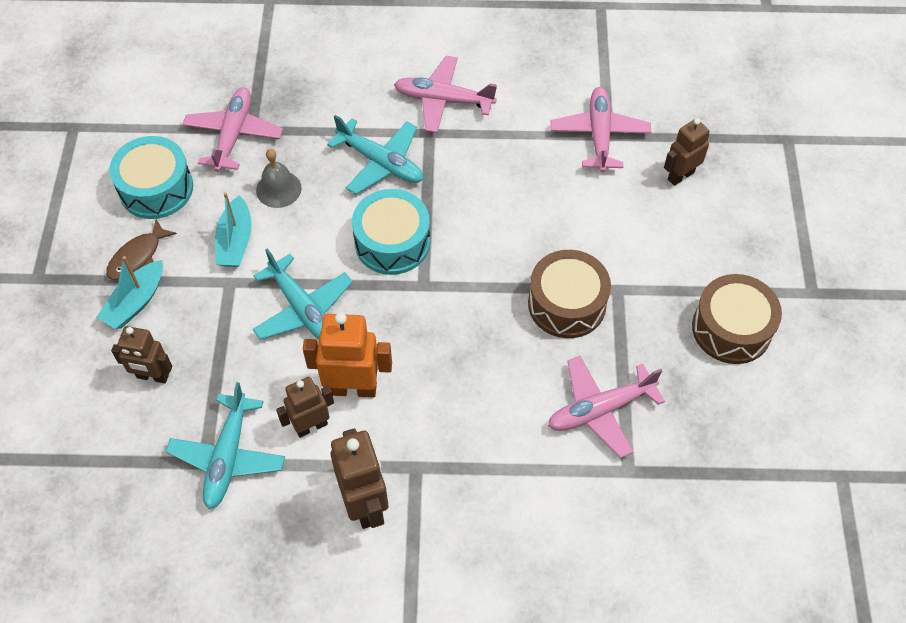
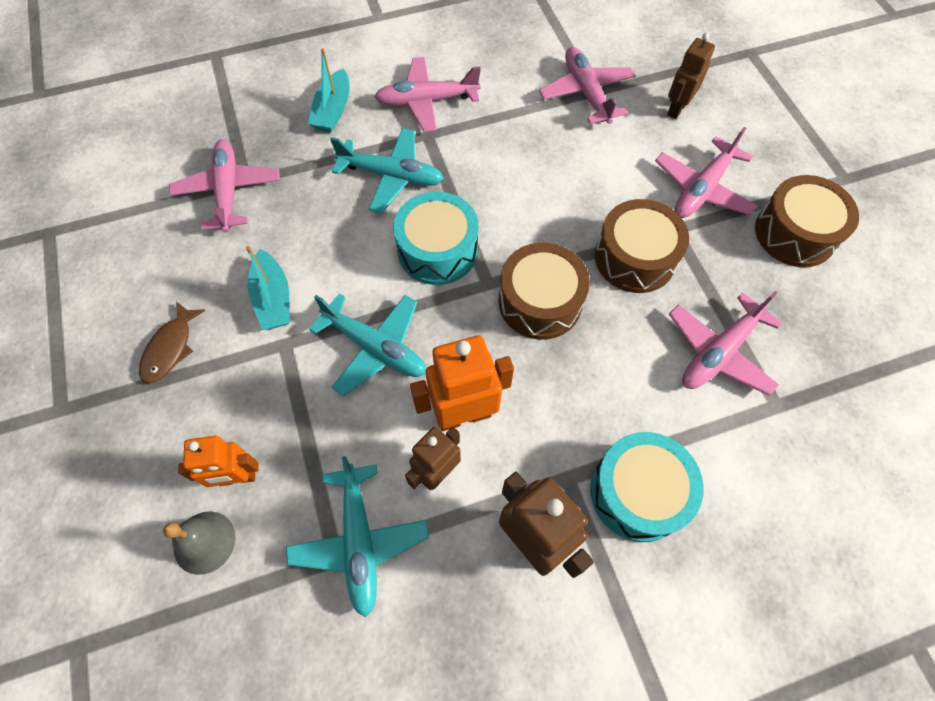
camera: 20 degrees left, 5 degrees up
(135, 302) = (186, 399): turquoise boat -> turquoise boat (333, 110)
(152, 376) = (237, 477): brown robot -> orange robot
(156, 188) = (164, 269): turquoise drum -> turquoise drum (638, 492)
(278, 189) = (298, 232): grey bell -> grey bell (204, 542)
(461, 315) = (540, 302): none -> brown drum
(663, 260) = (702, 189): none -> pink plane

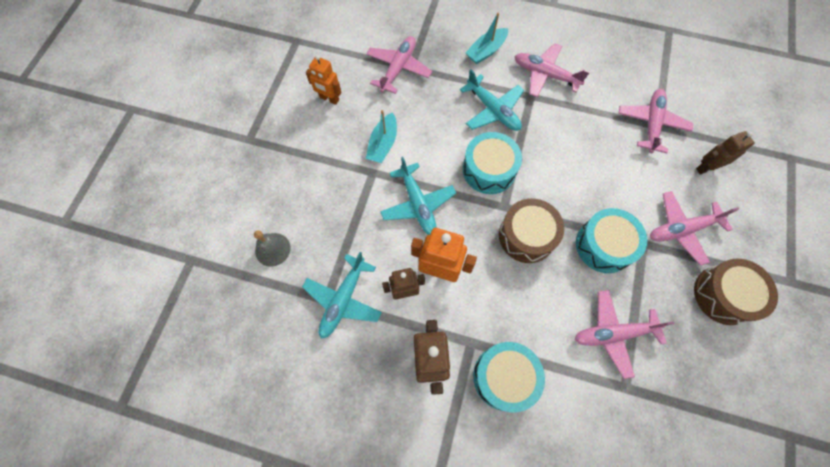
camera: 35 degrees right, 5 degrees up
(170, 348) = (316, 140): brown fish -> none
(237, 477) = (307, 228): orange robot -> orange robot (329, 99)
(635, 258) = (604, 245): brown drum -> turquoise drum

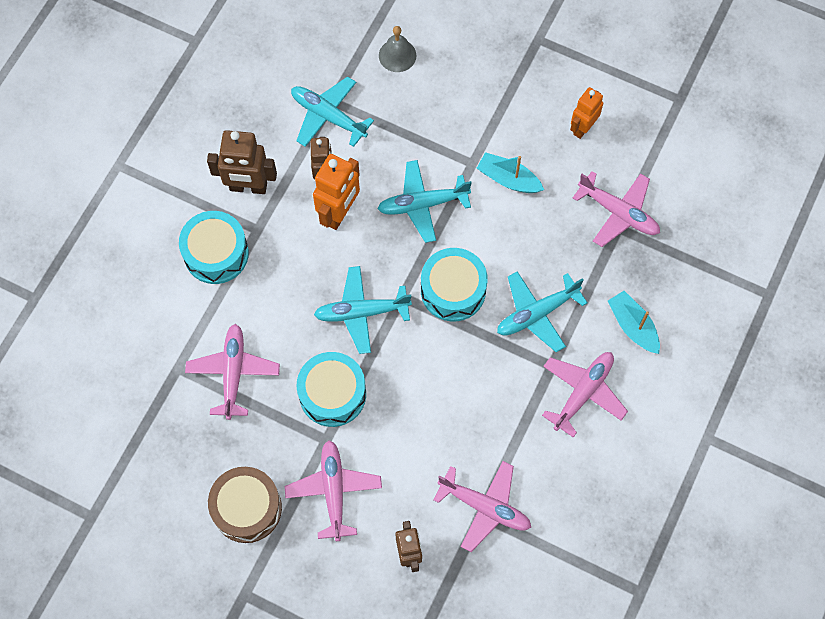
camera: 100 degrees right, 0 degrees up
(526, 236) = (361, 312): brown drum -> turquoise plane

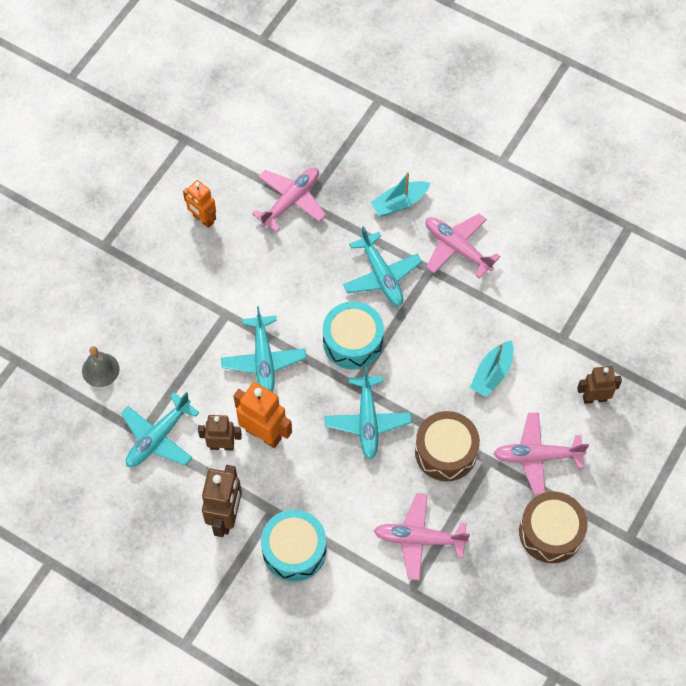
camera: 85 degrees left, 5 degrees down
(332, 394) = (445, 452): turquoise drum -> brown drum
(485, 507) = (555, 334): pink plane -> none
(508, 179) = (247, 285): turquoise boat -> turquoise boat (492, 373)

